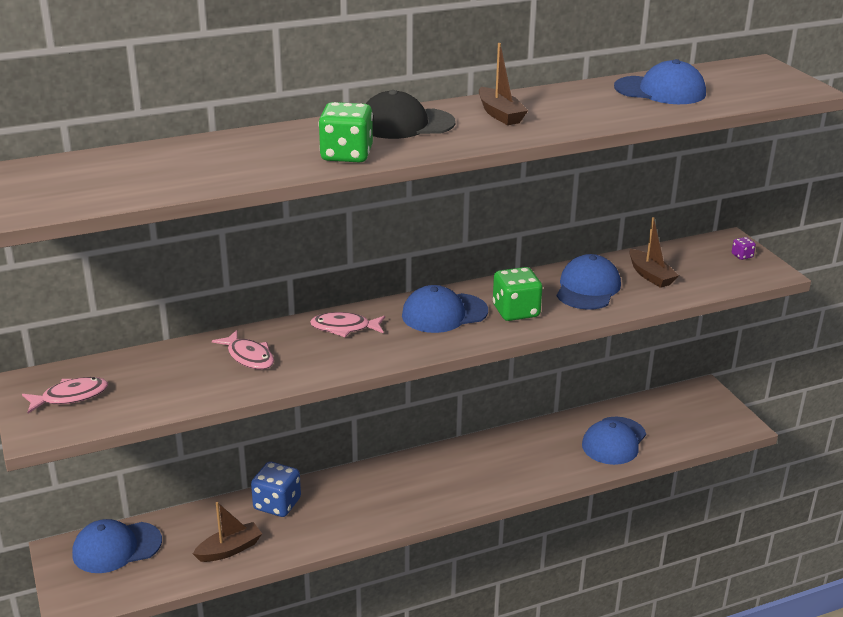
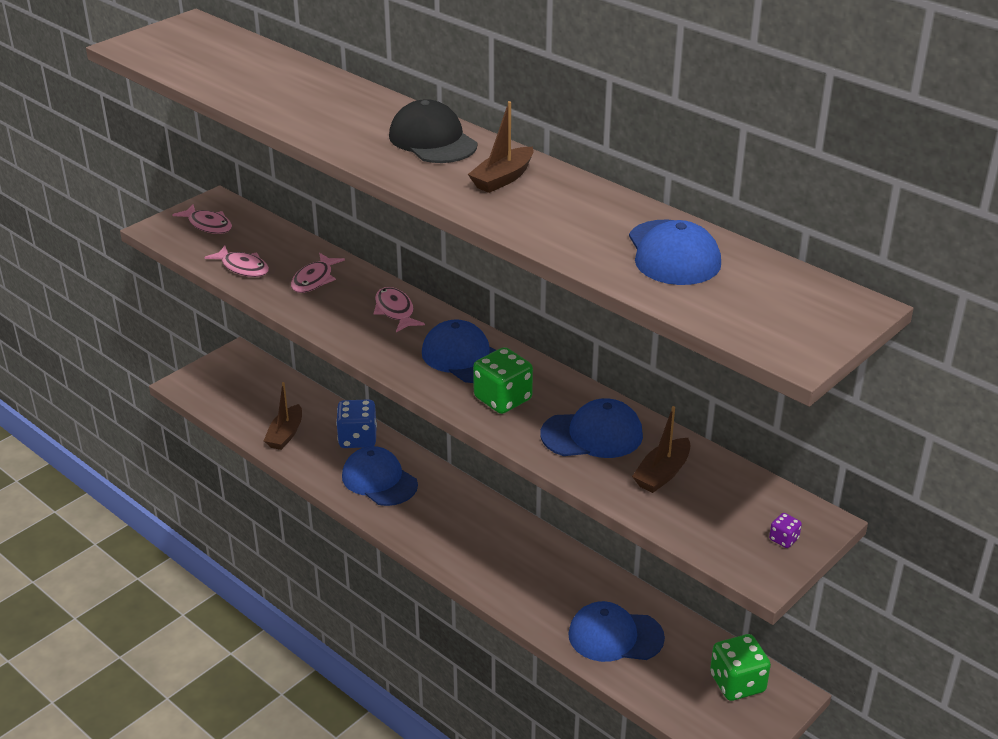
camera: 65 degrees right, 5 degrees up
(116, 547) = (255, 378): blue cap -> blue cap (379, 480)
(182, 392) = (243, 267): none -> pink fish
(229, 549) = (285, 434): brown boat -> brown boat turned 75 degrees clockwise
(346, 155) = (335, 133): green dice -> green dice (737, 683)

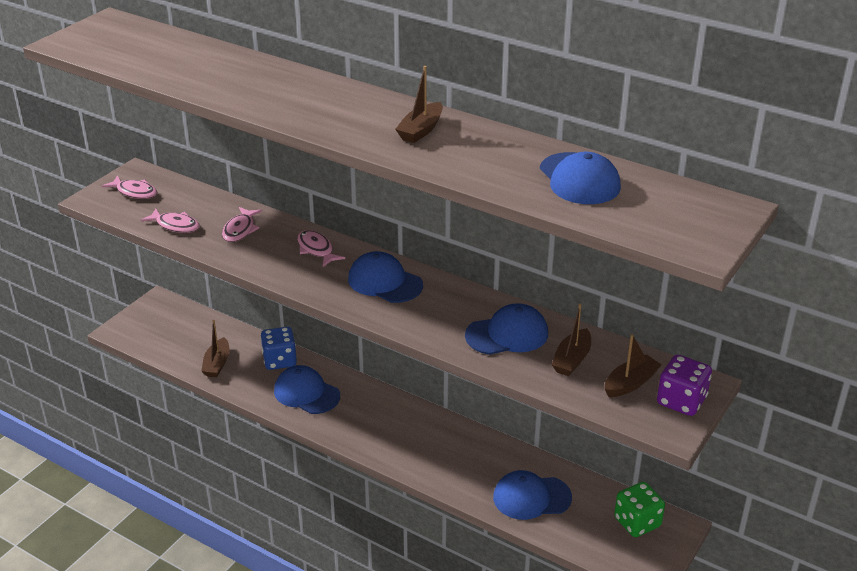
camera: 10 degrees left, 0 degrees up
(432, 140) = (352, 103): black cap -> none
(503, 399) = (426, 313): green dice -> none
(726, 510) = (630, 383): none -> brown boat
(783, 539) = (681, 401): purple dice -> purple dice, size x2.17

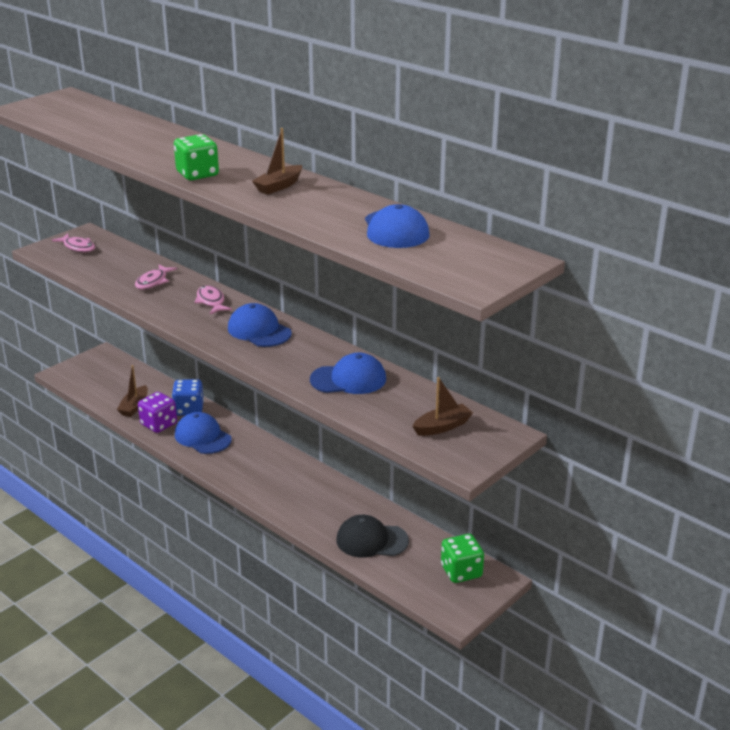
camera: 10 degrees right, 5 degrees down
(175, 225) = (101, 274): pink fish -> none
(320, 121) = (197, 174): none -> green dice
(531, 497) = (371, 540): blue cap -> black cap
(572, 360) = (397, 404): brown boat -> none
(681, 401) = (482, 445): purple dice -> purple dice (159, 424)

